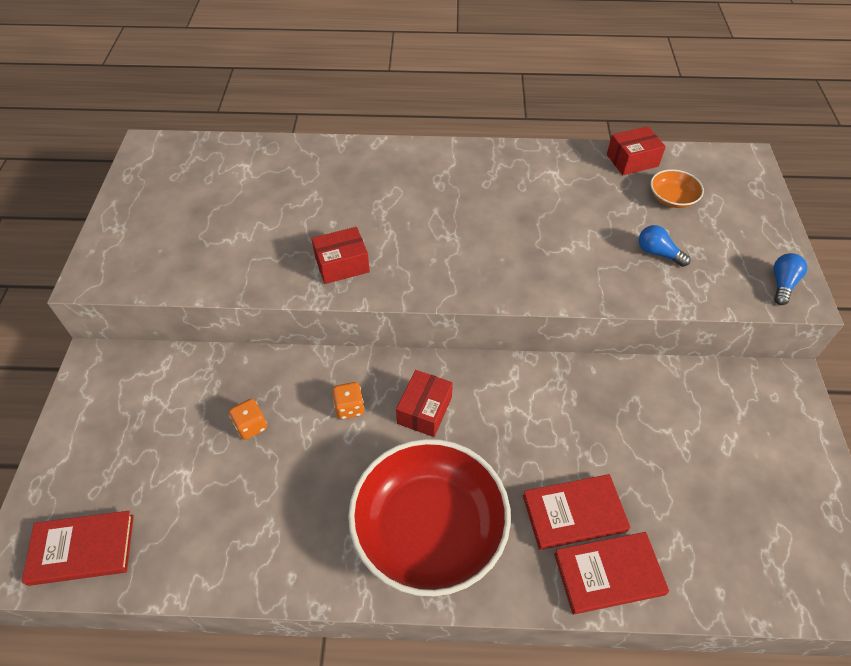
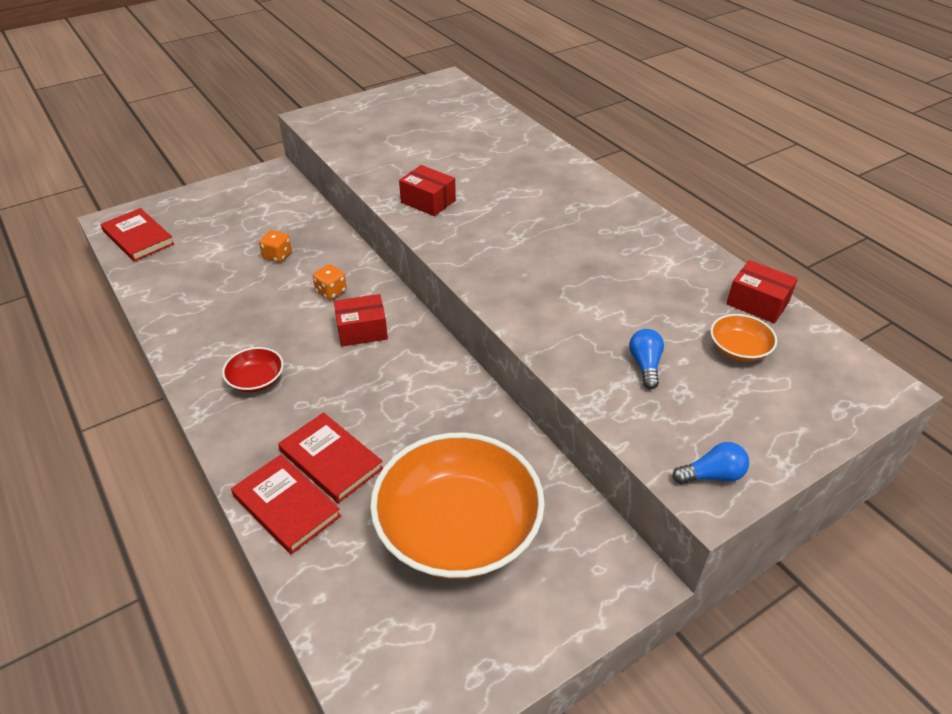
camera: 55 degrees right, 10 degrees down
(429, 528) = (256, 380): red bowl -> red bowl, size x0.42
(697, 459) = (458, 528): none -> orange bowl

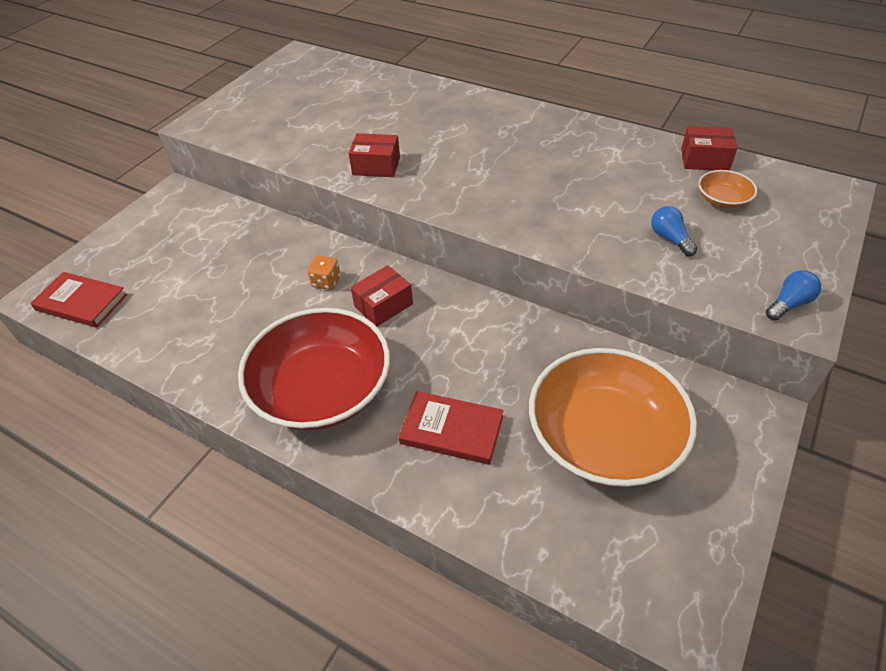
camera: 25 degrees left, 5 degrees up
(256, 380) = (322, 389): red bowl -> red bowl, size x2.36
(277, 256) = (246, 268): orange dice -> none
(286, 506) = (446, 489): red book -> none

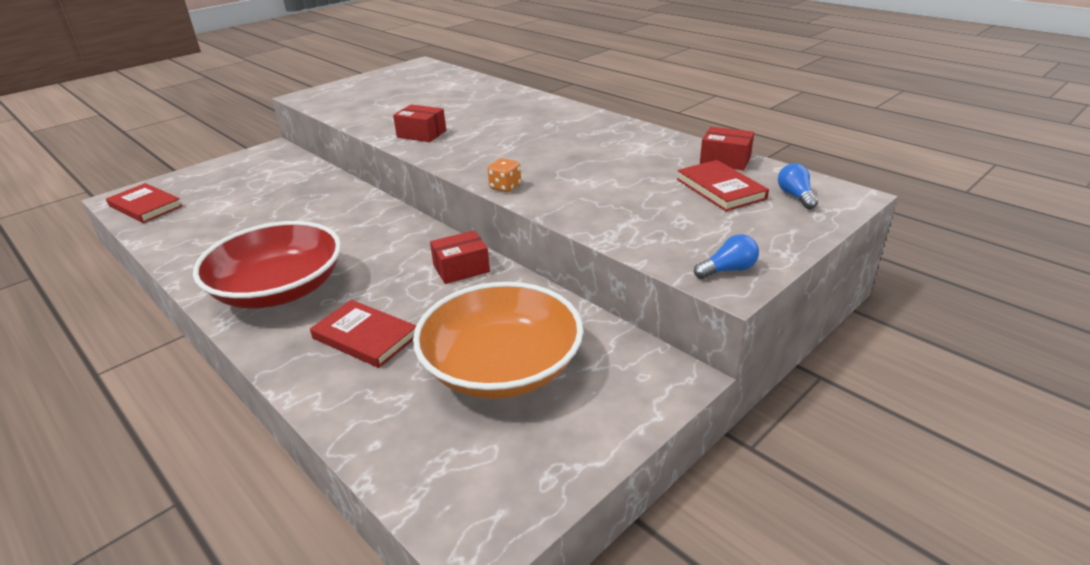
camera: 15 degrees right, 15 degrees down
(326, 282) = (342, 219): orange dice -> orange dice (505, 187)
(383, 305) = (377, 241): red box -> red box (461, 268)
(670, 239) = (644, 209): blue light bulb -> blue light bulb (795, 196)
(722, 200) = (720, 189): orange bowl -> red book

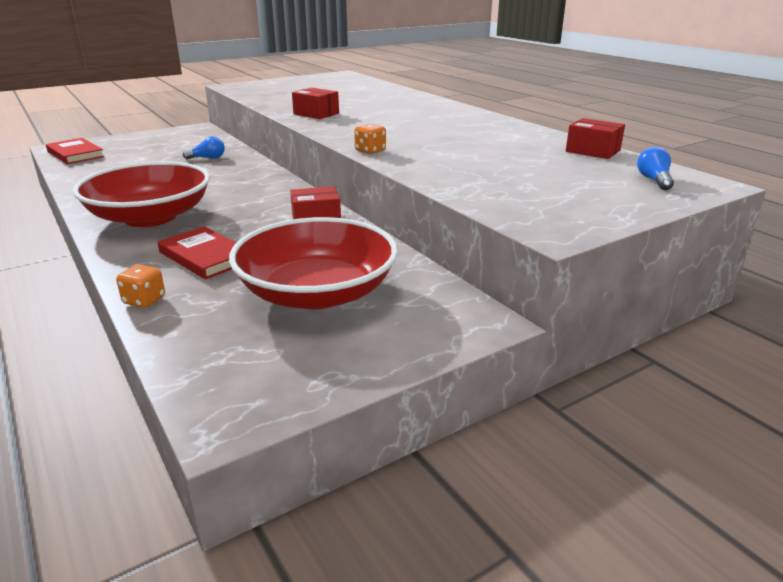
camera: 10 degrees right, 5 degrees down
(327, 407) = (144, 300): none -> orange dice
(502, 367) = (317, 293): orange bowl -> red bowl
(720, 189) = (578, 169): red book -> none
(728, 270) = (557, 223): blue light bulb -> blue light bulb (207, 158)

